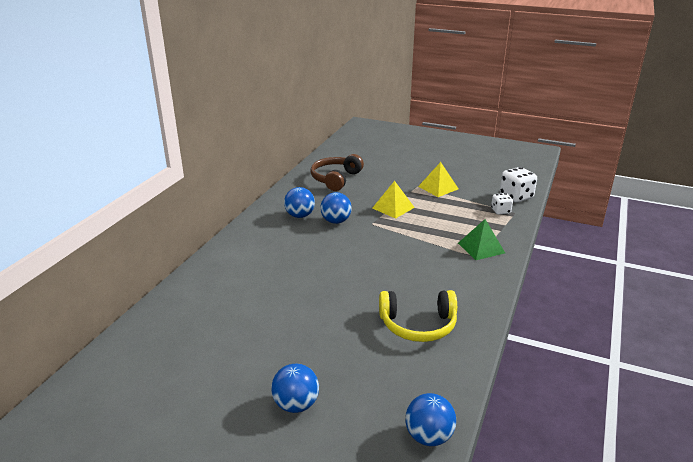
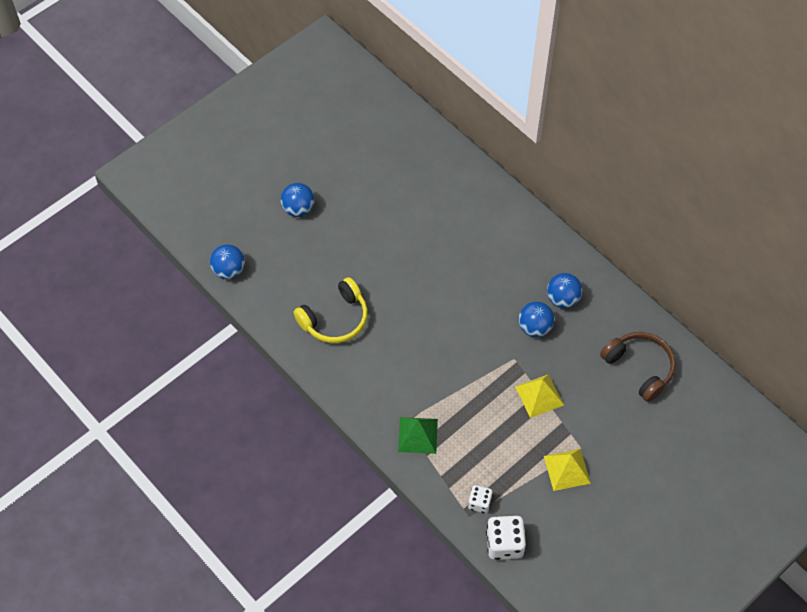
camera: 115 degrees right, 30 degrees up
(418, 325) = (335, 319): yellow headphones -> yellow headphones turned 150 degrees counterclockwise

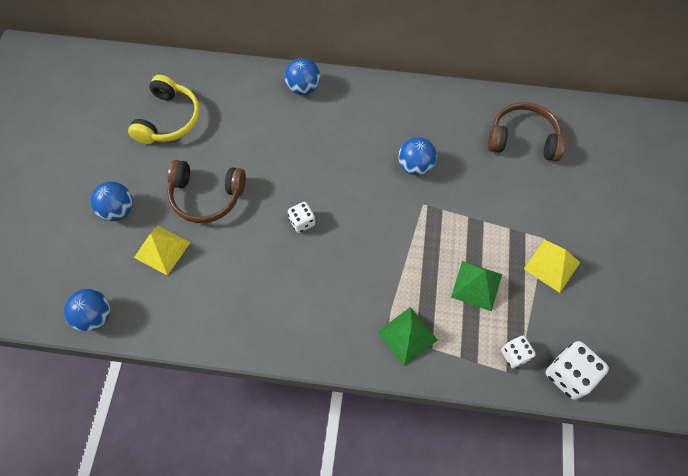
camera: 40 degrees left, 5 degrees up
(335, 319) = (239, 286): yellow headphones -> yellow headphones (169, 119)
(365, 241) = (206, 196): none -> brown headphones
(415, 307) = (302, 222): none -> white dice
(498, 440) = (476, 285): none -> green pyramid
(539, 395) = (471, 220): yellow pyramid -> yellow pyramid (162, 249)
(562, 299) = (414, 127): blue ball -> blue ball (303, 88)

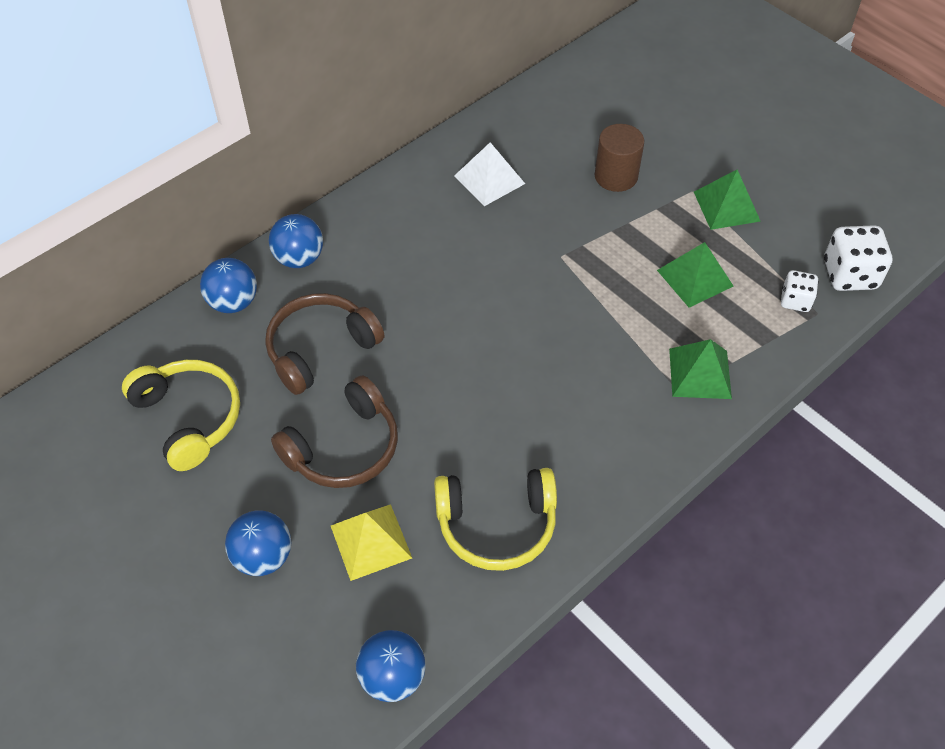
camera: 50 degrees left, 10 degrees down
(217, 300) = (497, 525): none -> yellow headphones
(302, 222) = (475, 376): white dice -> none
(415, 166) = (508, 231): blue ball -> blue ball (233, 302)
(443, 130) = (489, 179): none -> white pyramid
(512, 190) = (616, 176): none -> brown cylinder
(523, 139) = (567, 128): brown headphones -> brown headphones (320, 349)
(552, 265) = (726, 206): yellow pyramid -> green pyramid

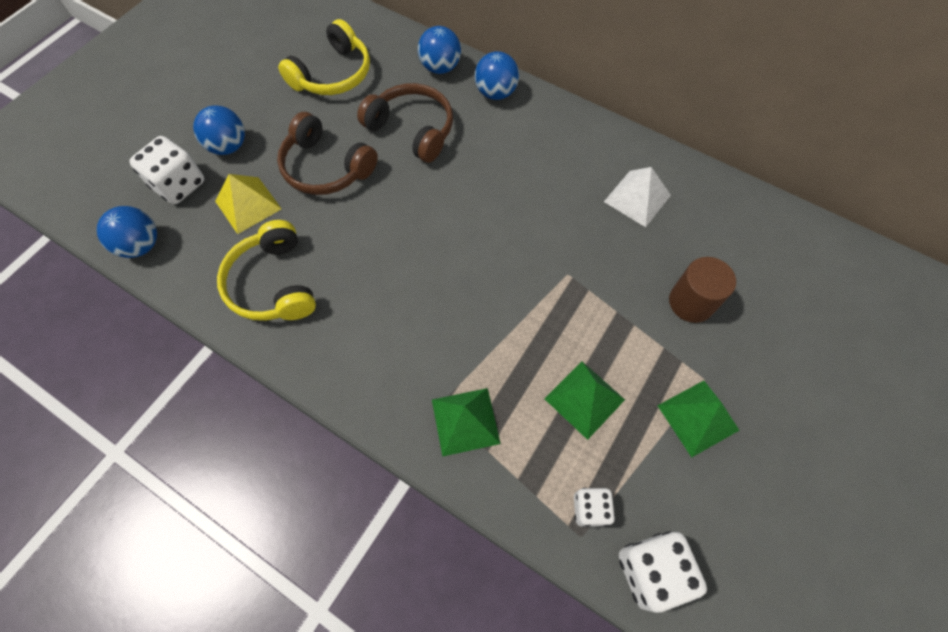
camera: 75 degrees right, 10 degrees up
(307, 624) = (179, 185): none -> white dice

